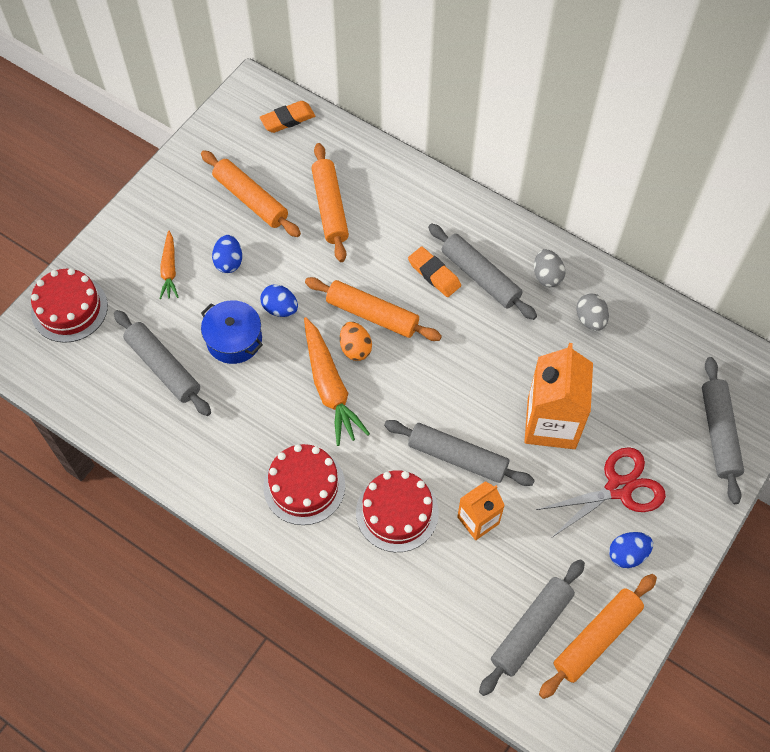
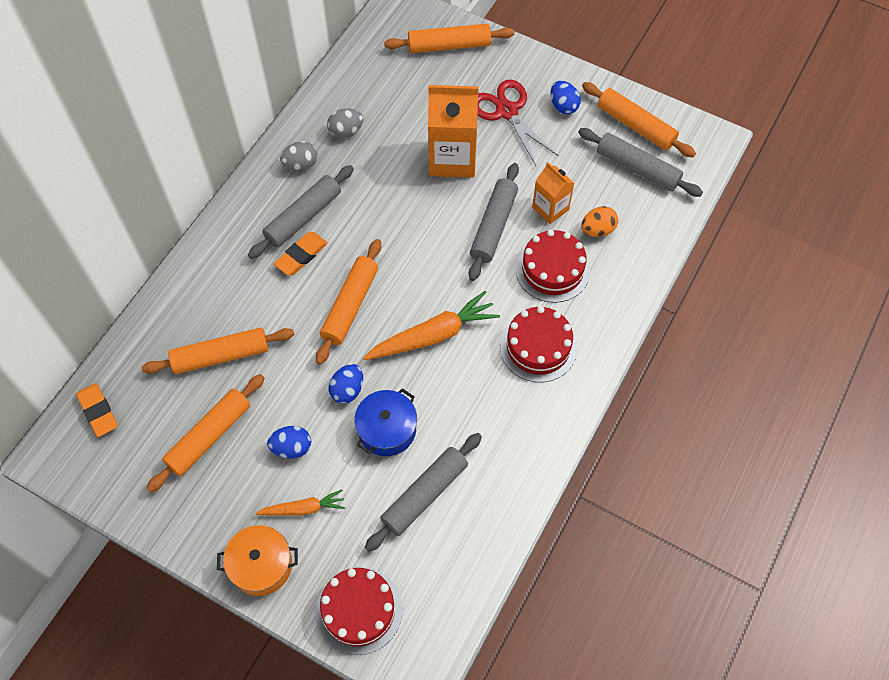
camera: 95 degrees left, 0 degrees up
(125, 238) = (261, 565): none -> orange pot
(355, 348) = (389, 317): orange egg -> orange egg (597, 230)
(719, 433) = (449, 45): grey rolling pin -> orange rolling pin

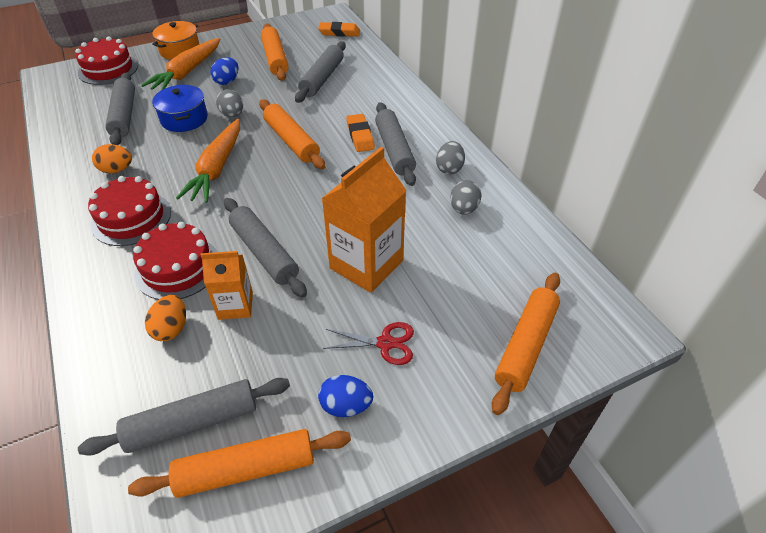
camera: 125 degrees right, 15 degrees down
(221, 356) = (322, 78): orange rolling pin -> grey rolling pin
(303, 508) = (187, 72): orange carrot -> orange carrot, size x1.73
(347, 390) = (232, 115): blue egg -> grey egg
(499, 416) = (117, 170): none -> orange egg
(507, 111) = (385, 343): red scissors -> red scissors, size x0.62

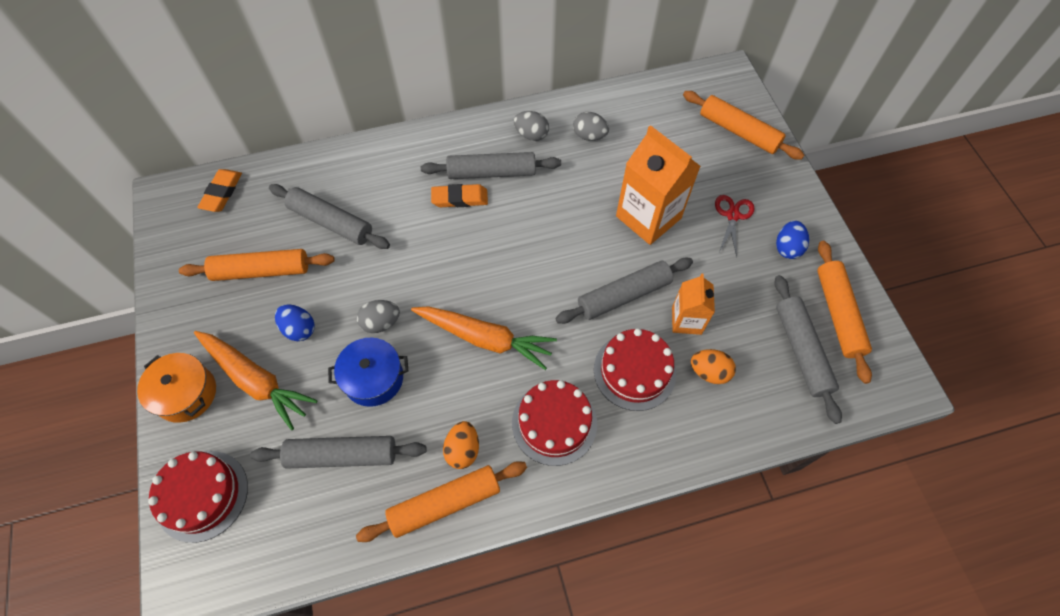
camera: 80 degrees left, 15 degrees up
(291, 141) = (452, 263): orange rolling pin -> orange rolling pin (445, 503)

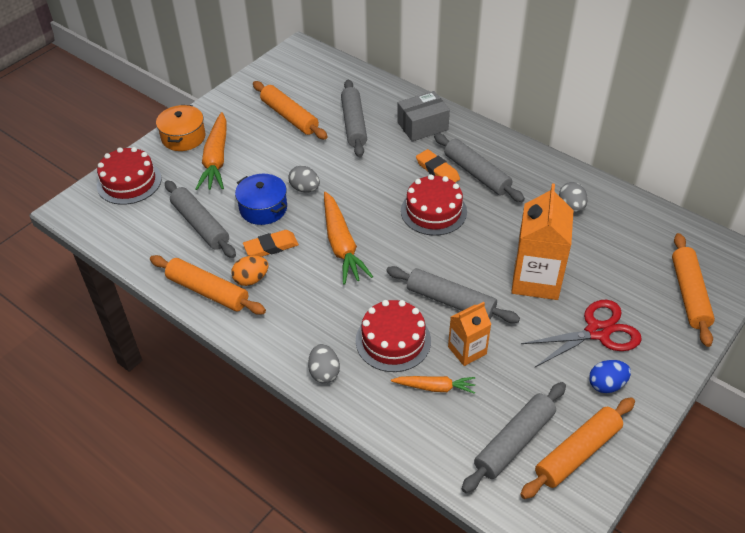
camera: 55 degrees right, 15 degrees down
(222, 193) = (325, 68): orange eraser -> orange eraser (271, 247)
(299, 329) = (266, 156): blue egg -> none
(391, 170) = (422, 126): none -> grey box
(531, 135) = (534, 175): grey egg -> grey egg (324, 372)
(554, 423) = (311, 316): red cake -> red cake (433, 211)
(709, 372) = (435, 387): orange egg -> orange carrot
(733, 215) = (597, 332): red scissors -> red scissors, size x1.60

